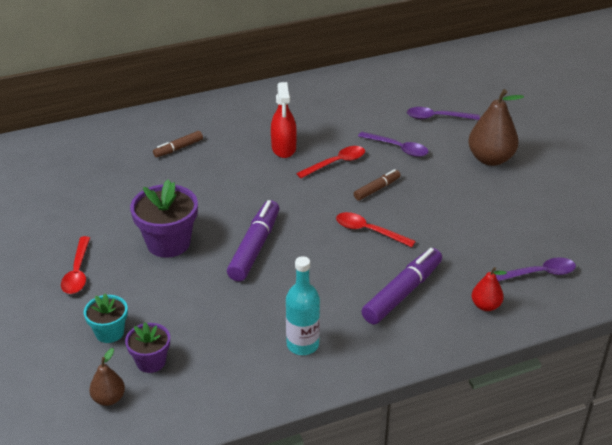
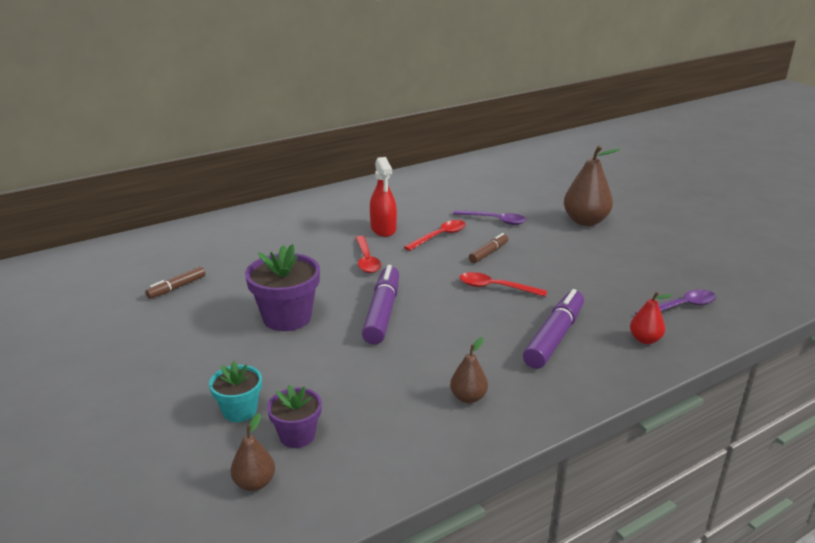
camera: 10 degrees left, 10 degrees down
(77, 272) = (189, 355): red spoon -> red spoon (366, 260)
(178, 148) = (276, 238): brown marker -> brown marker (177, 287)
(302, 344) = (468, 397): turquoise bottle -> brown pear
(437, 117) = (520, 195): purple spoon -> none

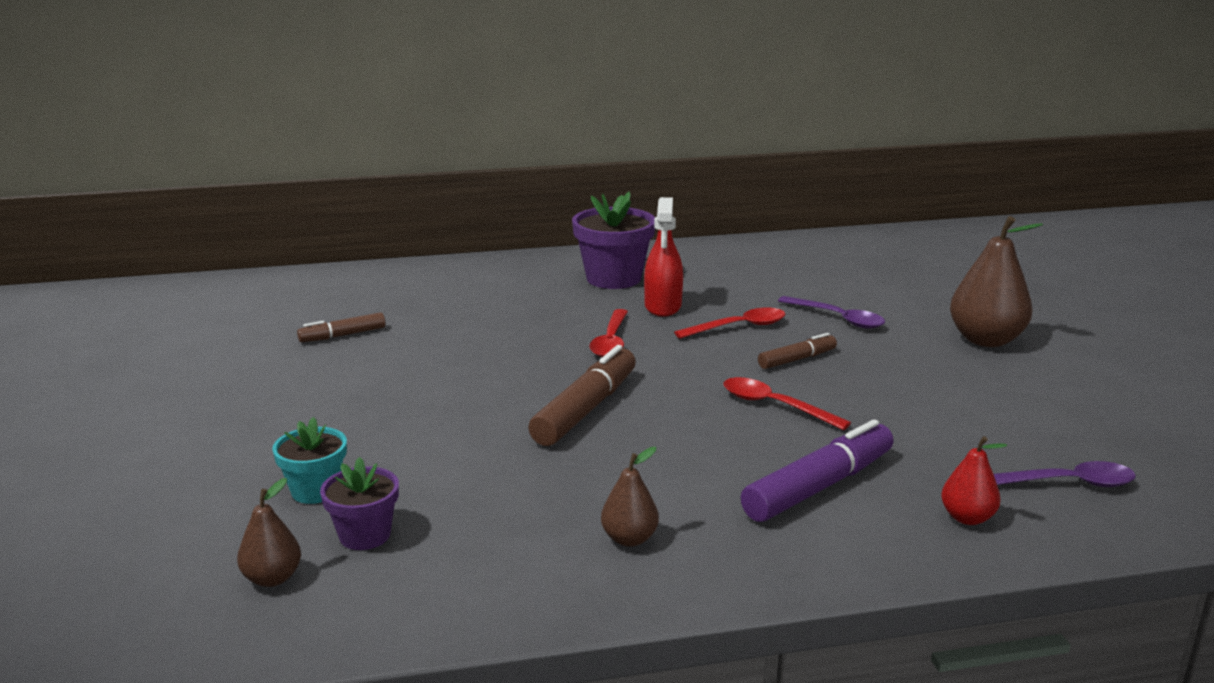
camera: 20 degrees right, 5 degrees down
(287, 317) = (454, 393): purple flower pot -> purple flower pot (613, 278)
(382, 312) = (585, 409): purple marker -> brown marker

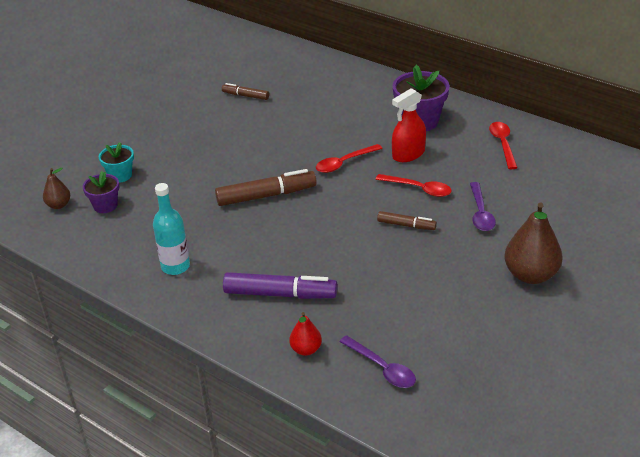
camera: 50 degrees right, 15 degrees up
(629, 539) = (175, 266): brown pear -> turquoise bottle
(774, 406) = (343, 244): red spoon -> red spoon (503, 144)

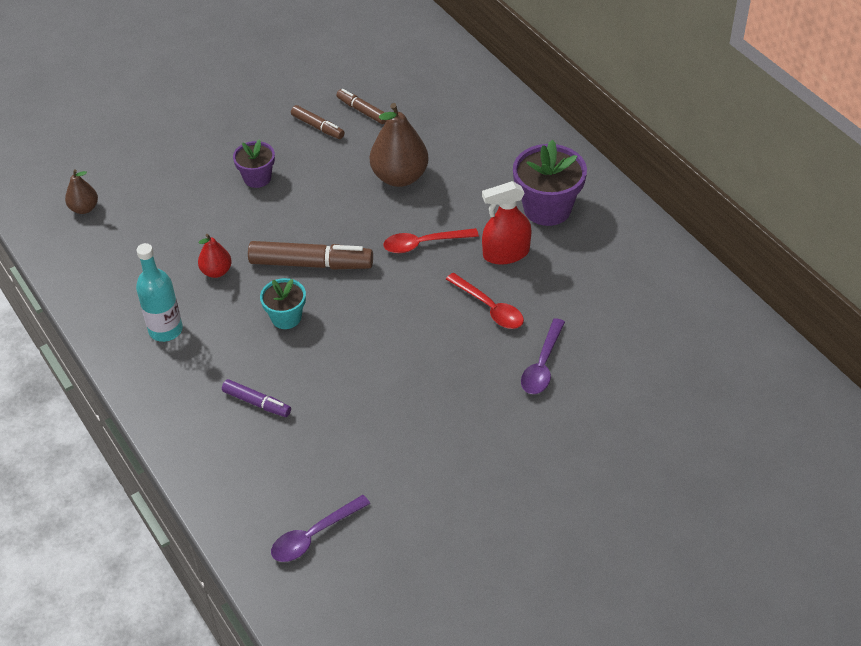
camera: 20 degrees right, 10 degrees up
(105, 205) = (132, 224): purple flower pot -> purple flower pot (257, 178)
(120, 175) = (167, 187): turquoise flower pot -> turquoise flower pot (286, 317)
(280, 294) = (257, 402): purple marker -> purple marker, size x0.56
(306, 349) = (246, 484): red pear -> red pear (216, 271)
(382, 368) = (314, 535): purple spoon -> purple spoon turned 75 degrees clockwise
(406, 225) = (446, 355): brown marker -> brown marker (318, 127)
(503, 144) = (629, 273): red spoon -> none
(530, 275) = (550, 470): brown pear -> brown pear (399, 177)

